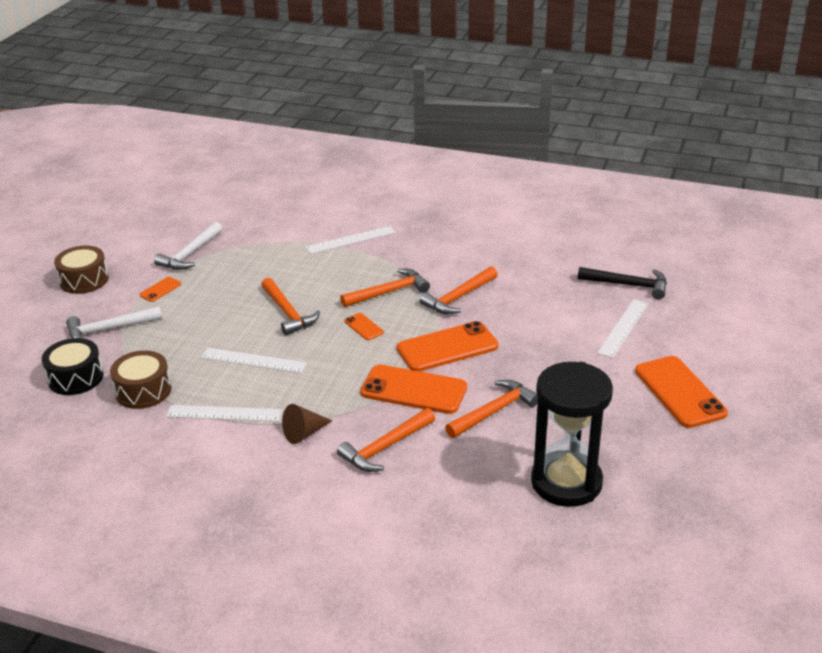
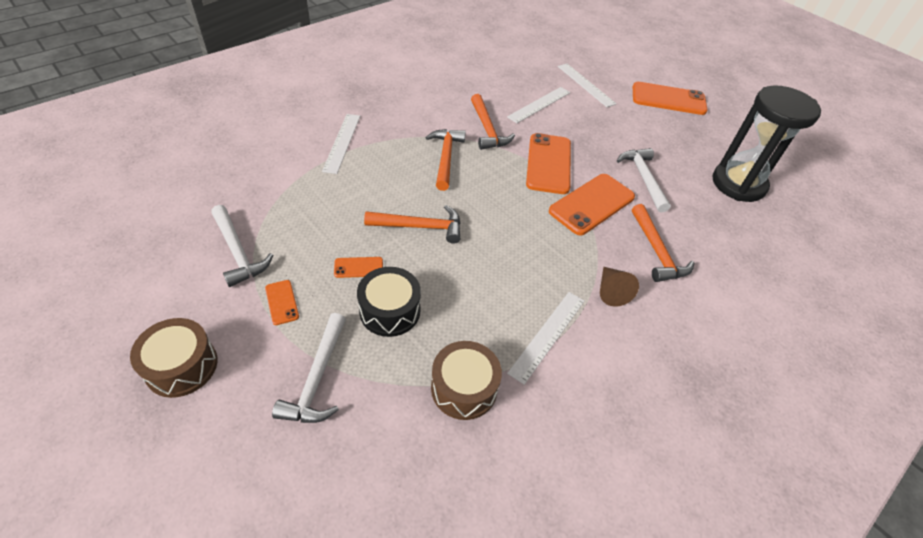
camera: 65 degrees left, 15 degrees up
(75, 378) = (389, 447): black drum -> black drum (390, 310)
(253, 360) = (477, 280): white ruler -> white ruler (539, 104)
(363, 327) = (483, 192): orange phone -> orange phone (358, 267)
(494, 411) = (643, 178): orange hammer -> white hammer
(628, 285) = (539, 60): black hammer -> none

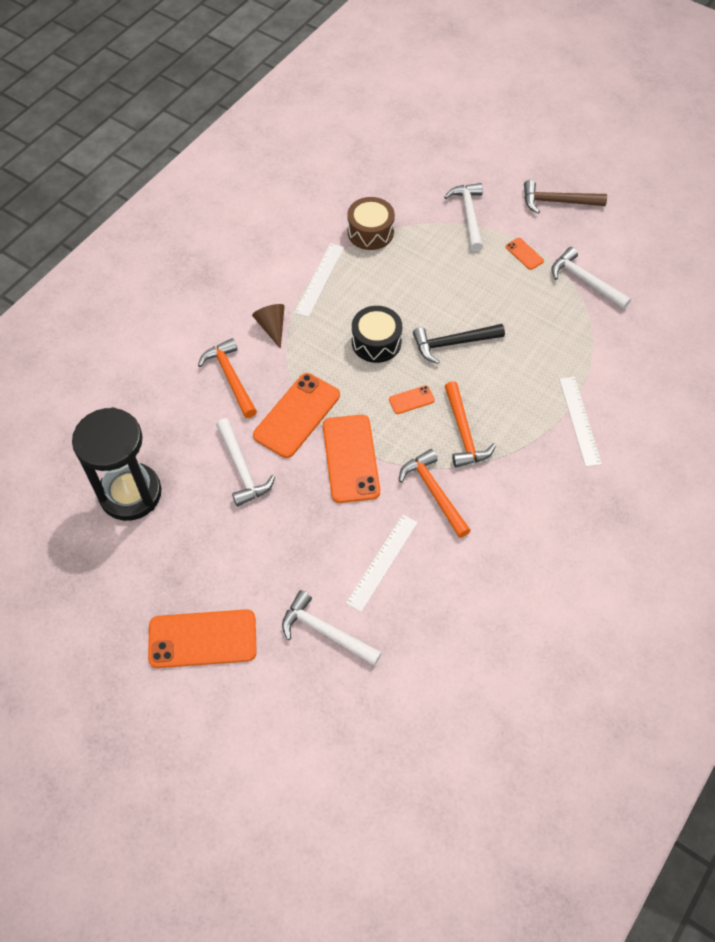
camera: 170 degrees right, 10 degrees up
(181, 366) = (557, 202): brown drum -> brown hammer
(358, 267) = (485, 293): orange phone -> orange phone (411, 400)
(390, 310) = (443, 267): black drum -> black drum (376, 342)
(420, 227) = (453, 343): orange hammer -> black hammer
(585, 85) = (325, 632): white ruler -> white hammer

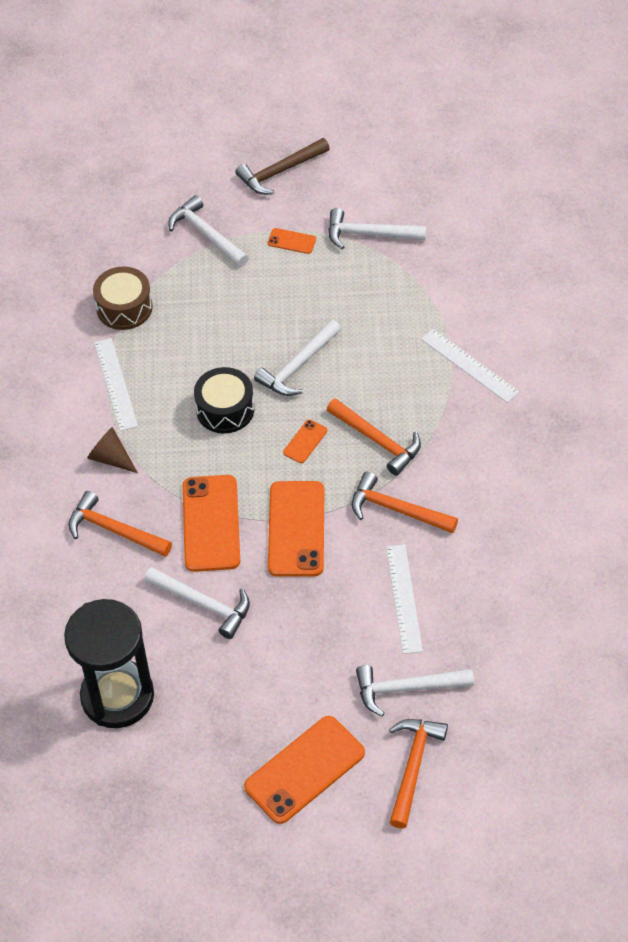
camera: 35 degrees left, 5 degrees down
(278, 695) = (413, 767): none -> orange hammer
(351, 458) = (296, 529): orange phone -> orange phone turned 45 degrees clockwise
(453, 343) = (298, 366): black hammer -> white hammer

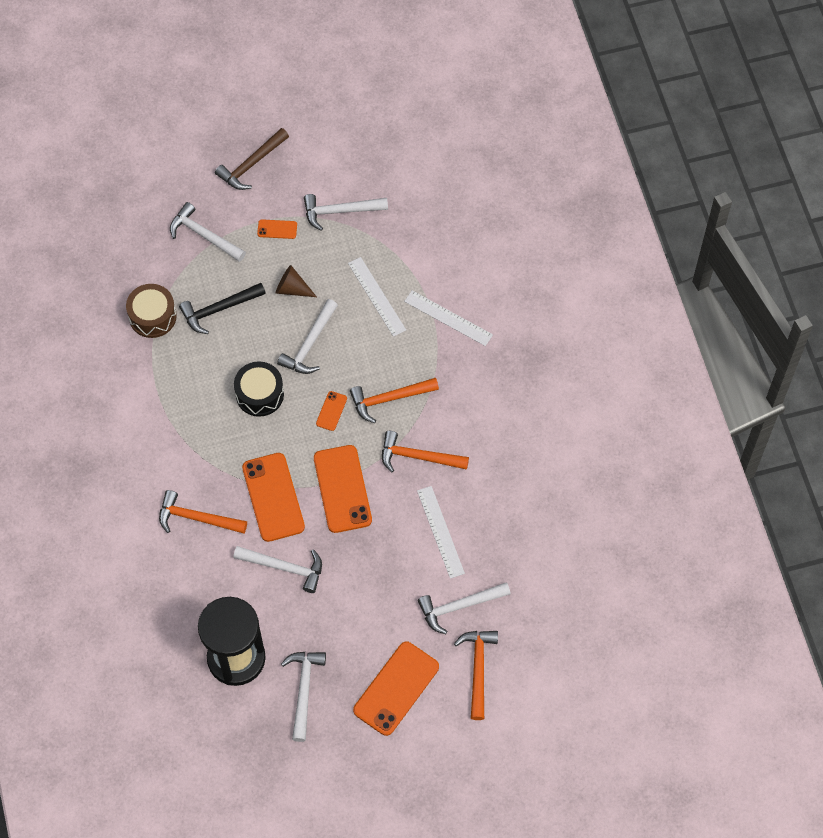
camera: 15 degrees left, 10 degrees up
(110, 458) = (177, 455): brown cone -> brown cone (292, 288)
(115, 384) = (164, 388): white ruler -> white ruler (376, 296)
(189, 749) = (303, 690): none -> white hammer
(202, 313) = (219, 309): none -> black hammer
(377, 440) = (389, 399): orange hammer -> orange hammer turned 135 degrees clockwise

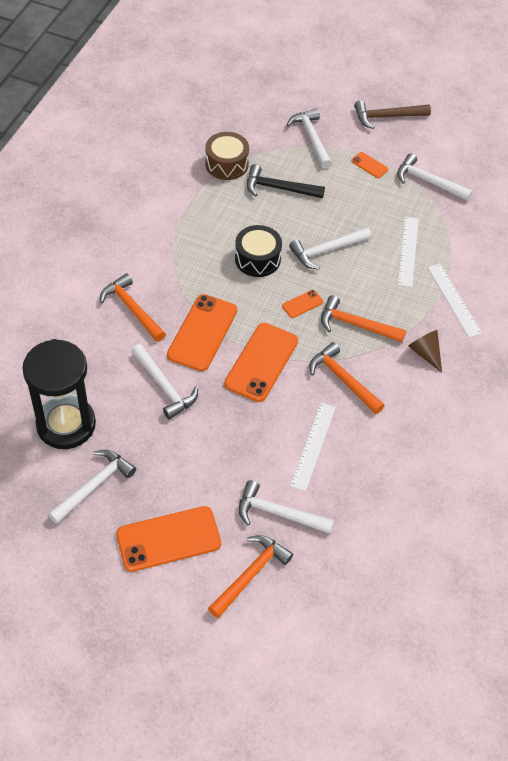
camera: 35 degrees right, 10 degrees down
(292, 288) = (346, 208): brown cone -> brown cone (425, 353)

